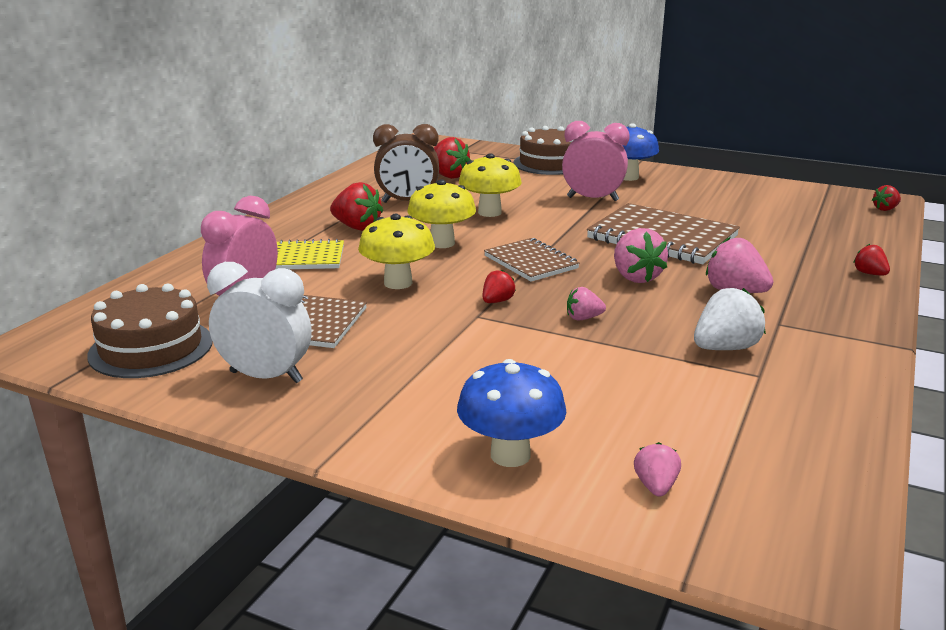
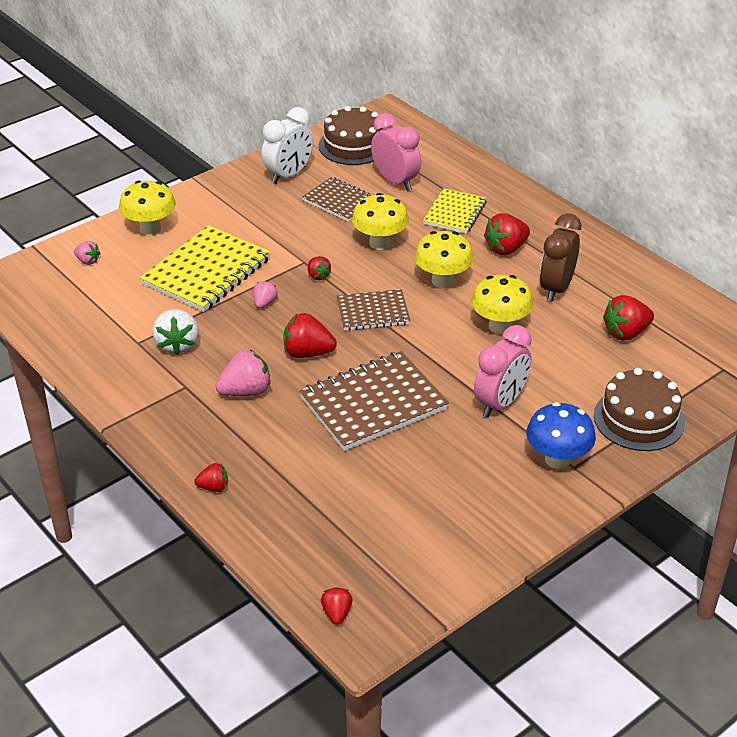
camera: 115 degrees right, 15 degrees up
(510, 455) = (150, 229): blue mushroom -> yellow mushroom
(566, 372) = (207, 272): none -> yellow notebook
(635, 277) = (307, 353): pink strawberry -> red strawberry

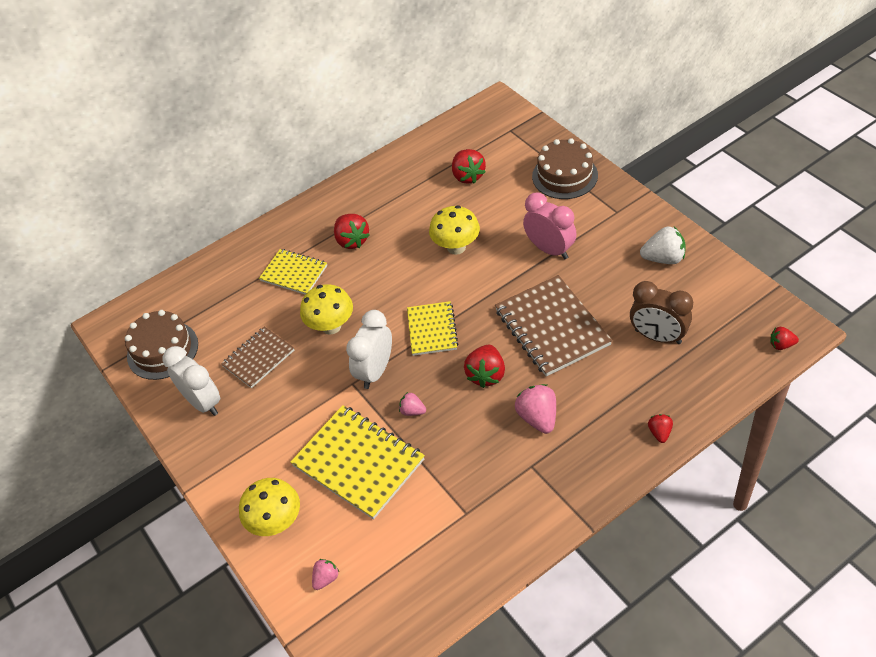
camera: 80 degrees left, 10 degrees up
(177, 344) = (471, 478): white strawberry -> white strawberry (663, 258)
(318, 276) = (375, 371): red strawberry -> white clock
(373, 312) = (432, 330): brown notebook -> yellow notebook
(395, 181) = (234, 316): pink clock -> none
(442, 281) = (392, 282): yellow mushroom -> none
(556, 288) = (410, 212): brown clock -> brown clock (657, 336)
(557, 460) = (610, 220): blue mushroom -> none

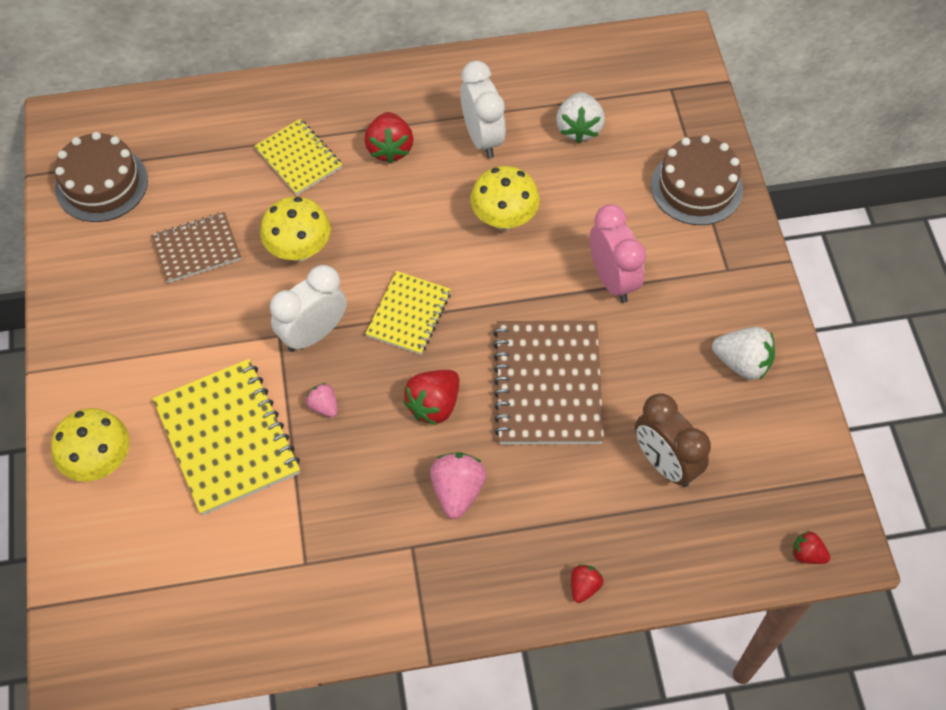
camera: 20 degrees right, 10 degrees up
(203, 402) = (107, 273): white clock -> white clock (482, 138)
(326, 578) = (113, 556): pink strawberry -> none
(468, 176) = (579, 128): red strawberry -> white strawberry

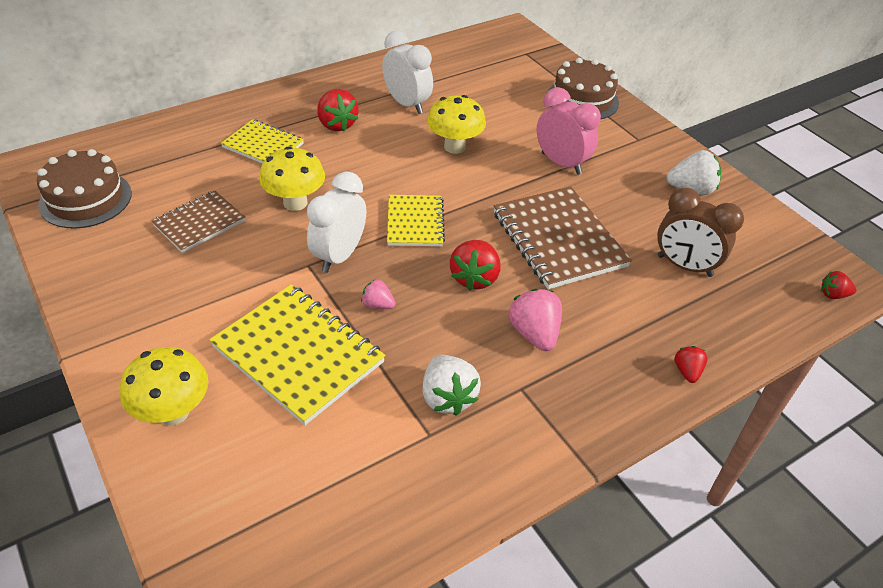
camera: 25 degrees left, 15 degrees down
(579, 128) = (476, 85): white strawberry -> white strawberry (447, 397)

